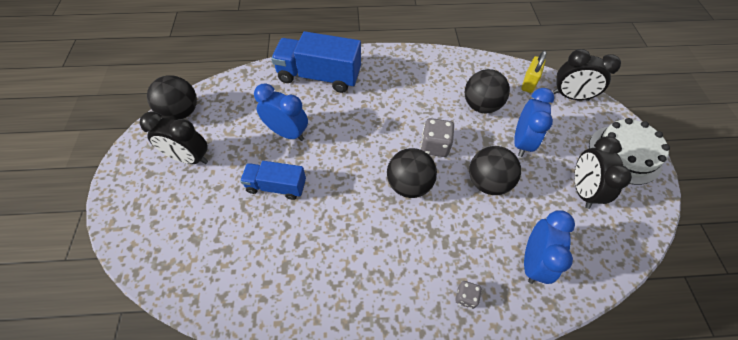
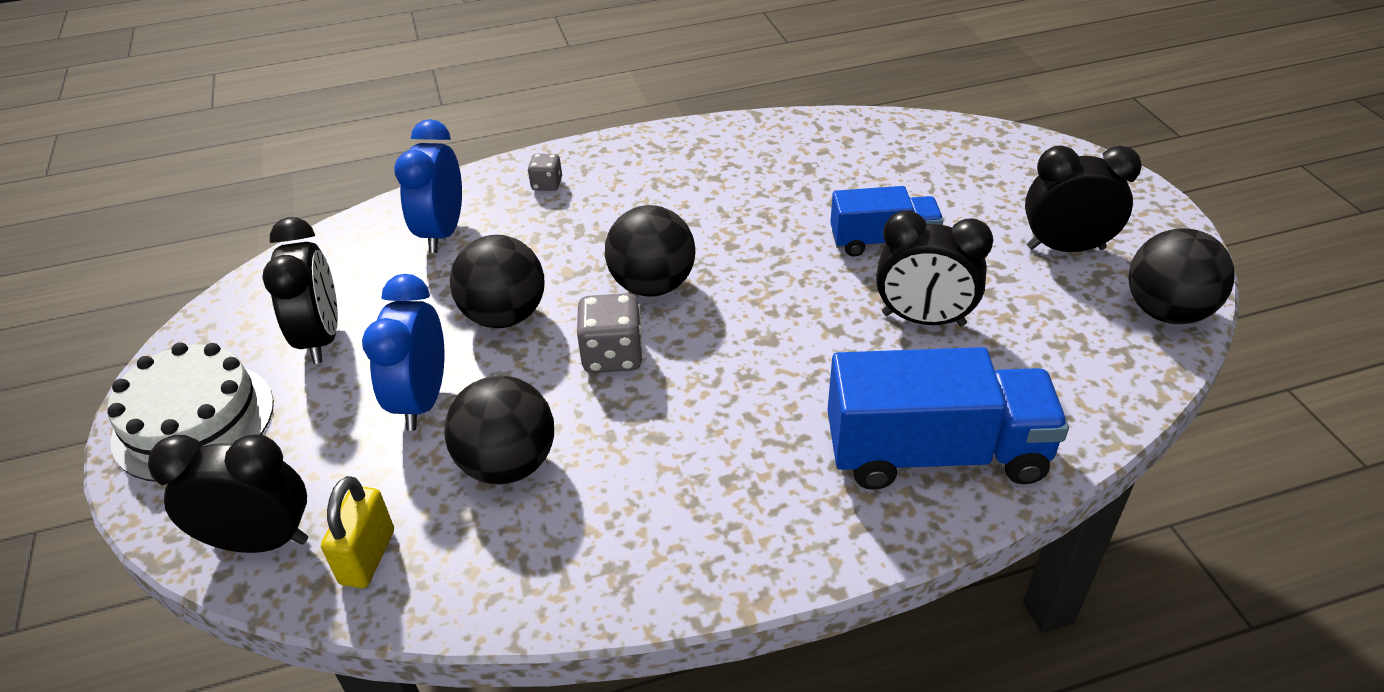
camera: 170 degrees right, 15 degrees down
(287, 133) = (923, 319): blue clock -> black clock

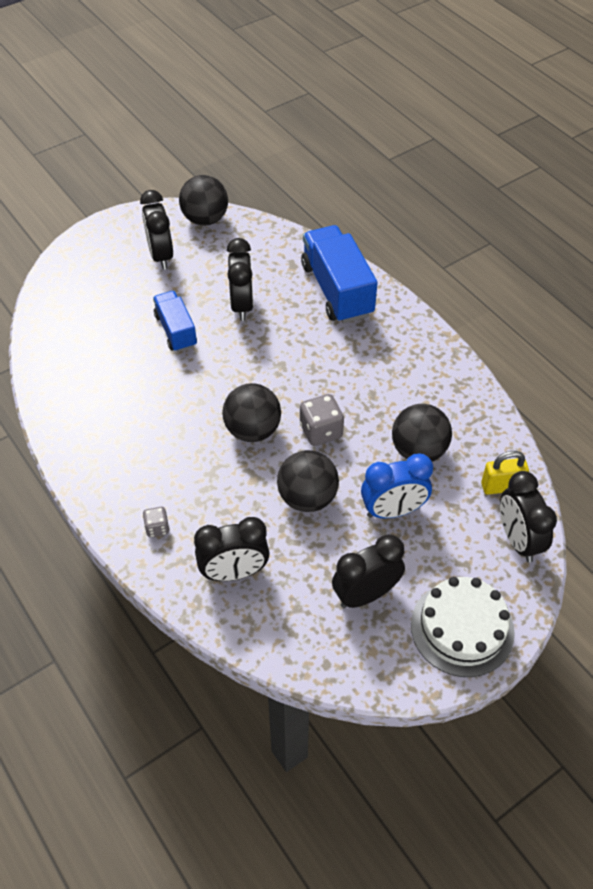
camera: 110 degrees left, 10 degrees up
(442, 232) = (234, 572): blue clock -> black clock

